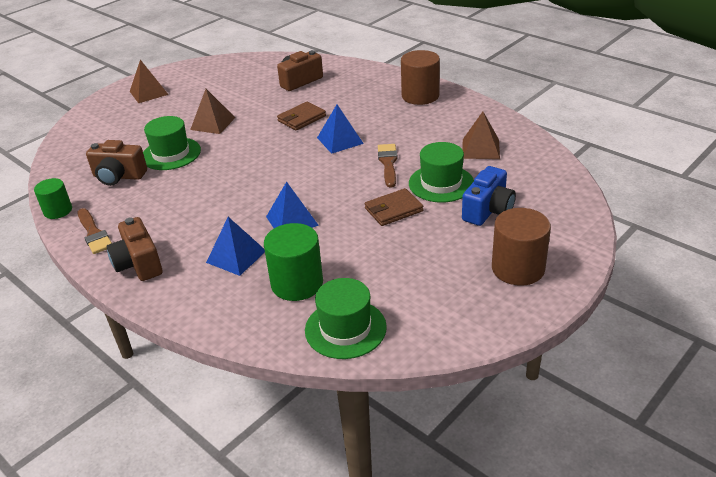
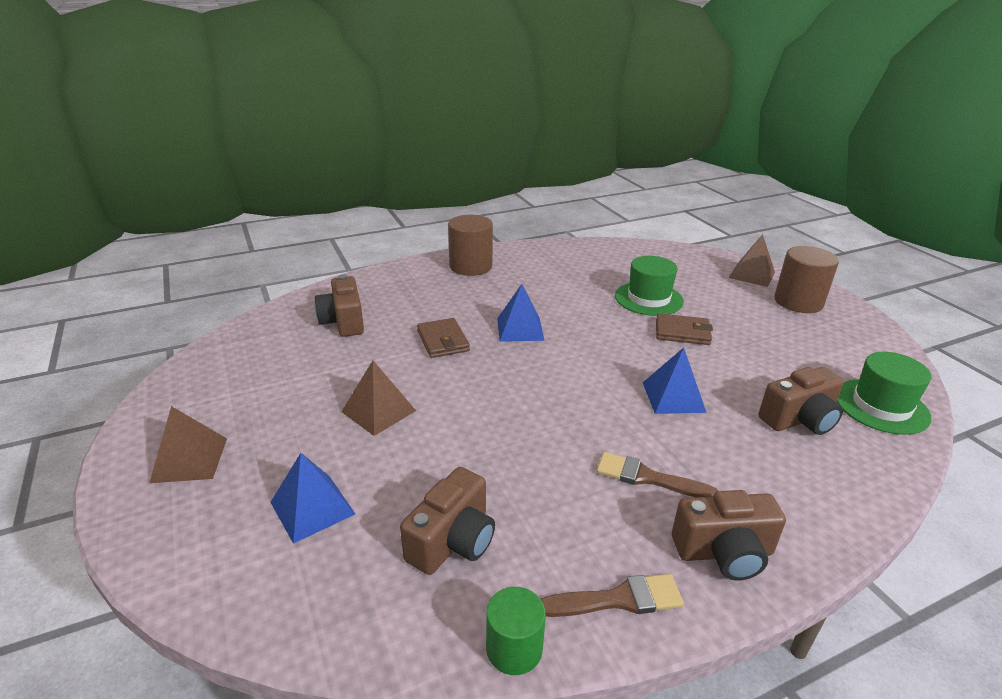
camera: 70 degrees left, 5 degrees down
(171, 154) = (430, 468): green hat -> none
(236, 256) = (734, 454): blue pyramid -> blue pyramid (312, 508)
(297, 283) = (799, 419): green cylinder -> brown camera
(388, 163) = (592, 314): brown brush -> brown brush (648, 478)
(393, 210) = (682, 332): brown wallet -> brown wallet turned 75 degrees counterclockwise
(480, 149) = (600, 267): brown pyramid -> brown pyramid (752, 275)
(488, 210) = (706, 290): blue camera -> none

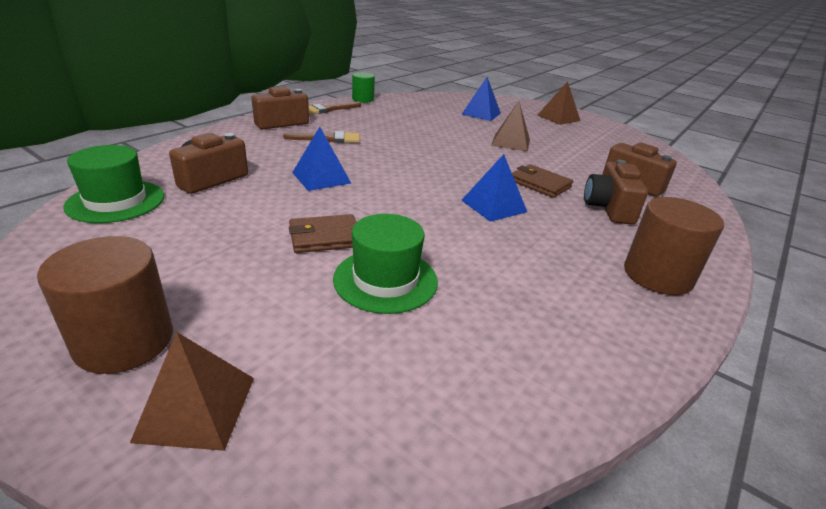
camera: 150 degrees right, 0 degrees up
(453, 541) = (410, 113): brown camera -> brown camera (609, 208)

